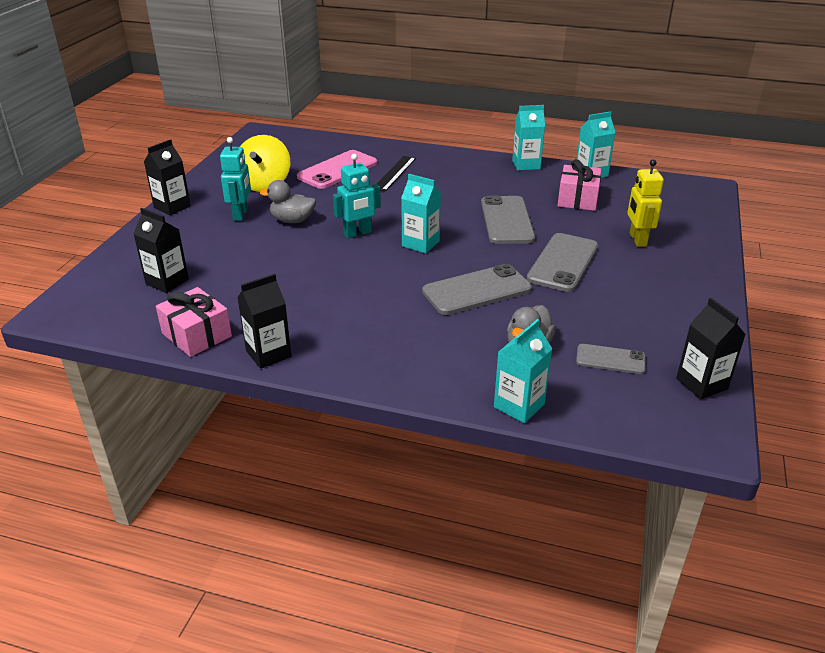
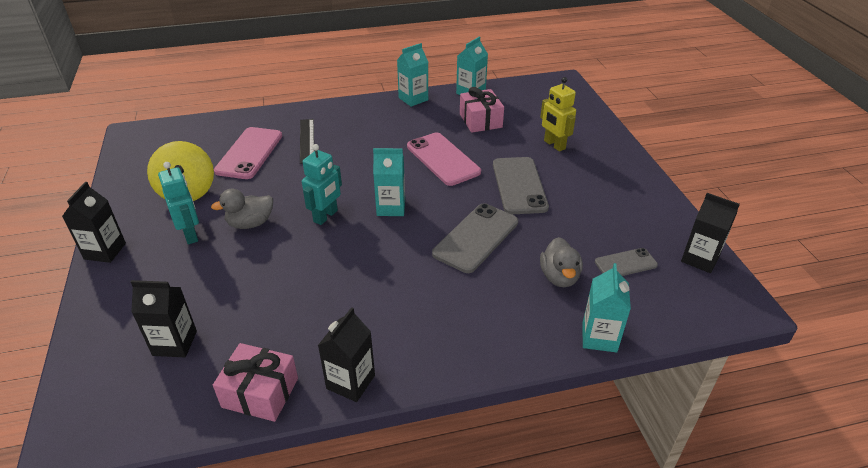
camera: 30 degrees left, 5 degrees up
(507, 220) = (443, 159): grey phone -> pink phone

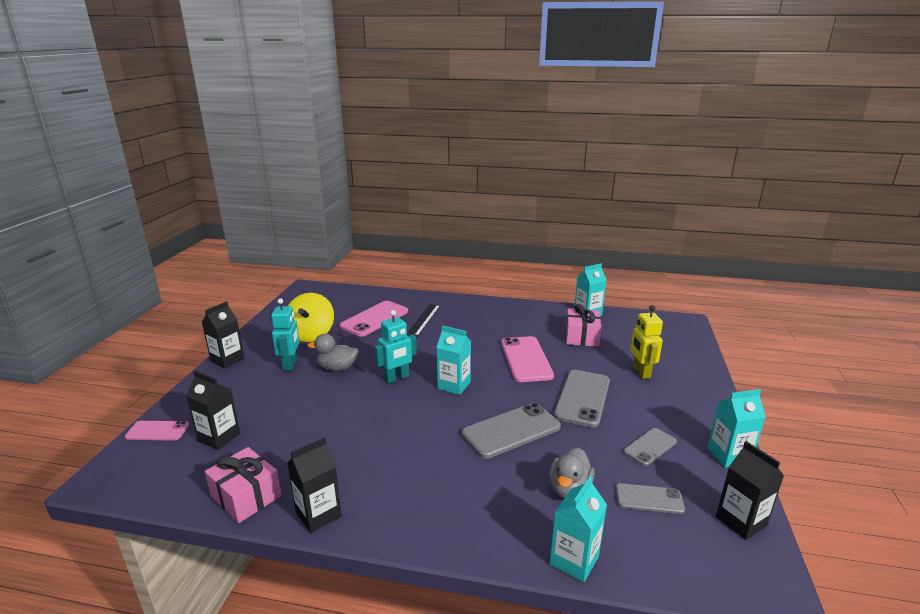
camera: 25 degrees right, 15 degrees down
(89, 361) = (157, 431): none -> pink phone
(413, 99) = (532, 308): turquoise carton -> turquoise carton (729, 455)
(601, 216) = (650, 447): none -> grey phone

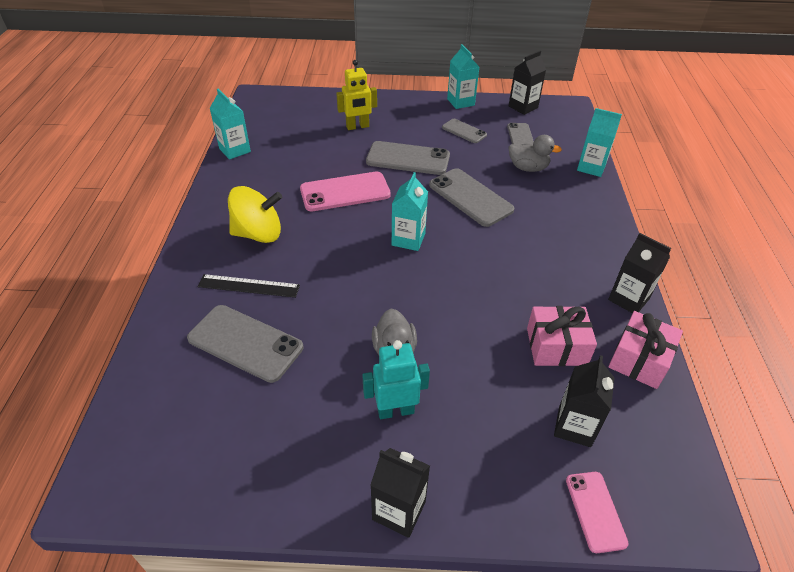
camera: 100 degrees left, 20 degrees up
(311, 334) = (301, 414): yellow spinning top -> yellow spinning top (258, 234)
(374, 319) = (245, 343): pink phone -> grey phone
(397, 378) = (405, 287): turquoise robot -> none
(581, 337) = (292, 156): pink gift -> pink gift (556, 346)

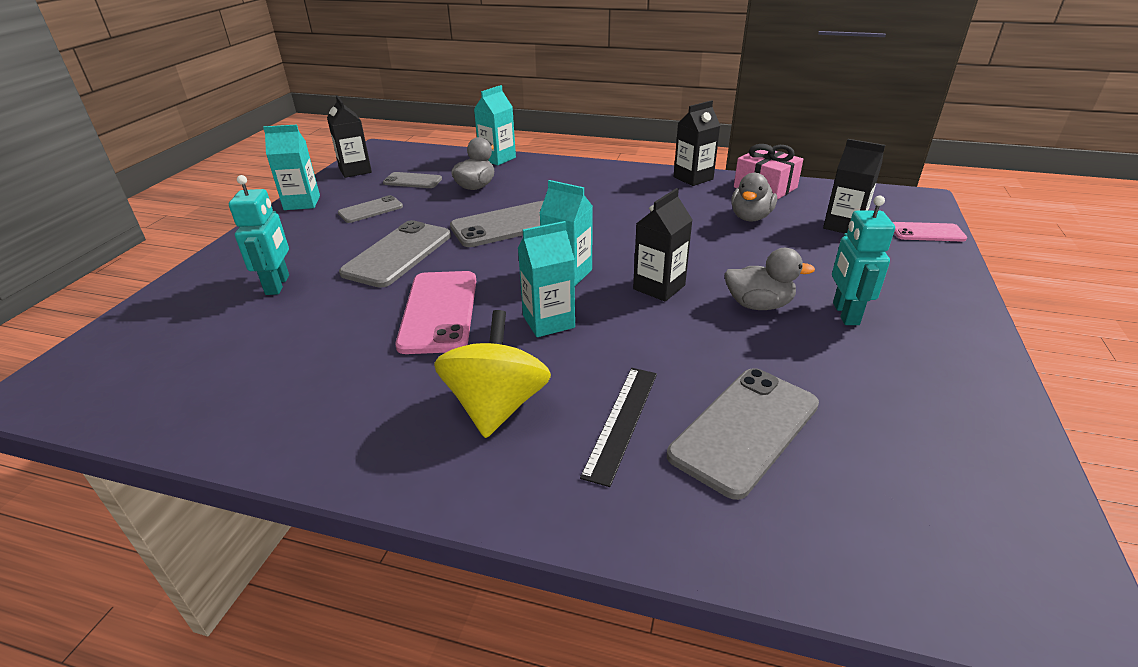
camera: 75 degrees left, 10 degrees down
(235, 150) = (214, 429): turquoise carton -> turquoise carton (548, 321)
(357, 127) = (278, 285): yellow robot -> turquoise robot
(399, 510) = (970, 326): black carton -> black carton (659, 287)
(556, 346) = (750, 217): pink gift -> grey duck

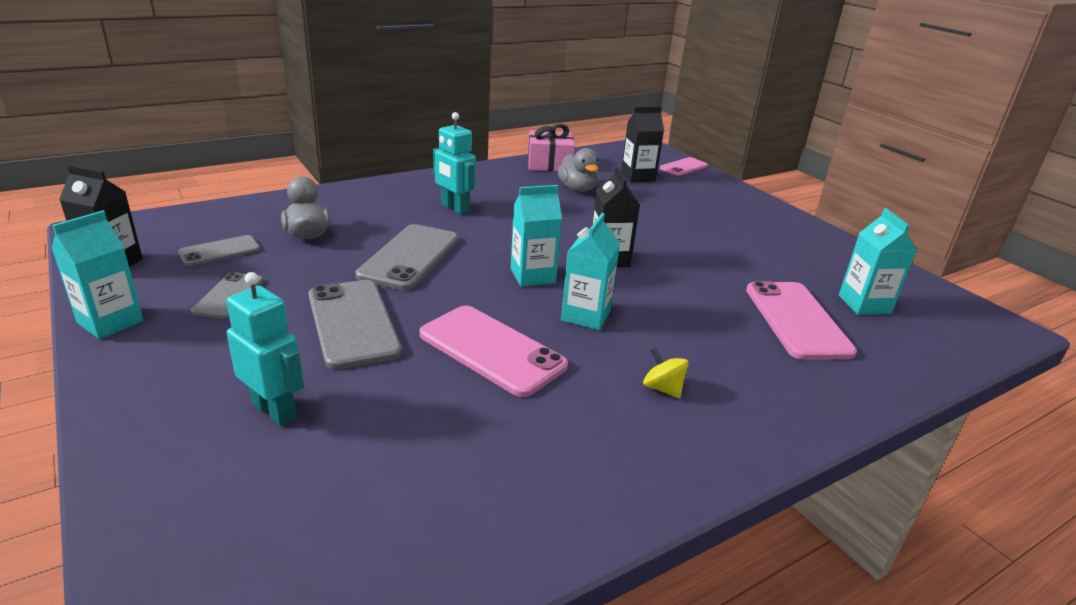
camera: 50 degrees left, 5 degrees down
(496, 406) = (662, 388): yellow spinning top -> yellow spinning top, size x0.46
(497, 158) = (277, 201): turquoise carton -> turquoise carton (864, 304)
(621, 422) = (741, 352): black ruler -> none
(693, 178) = (488, 171): black carton -> none
(745, 430) = (797, 320): grey phone -> pink phone
(758, 305) = (681, 245): grey duck -> none
(845, 314) = (727, 232): turquoise robot -> turquoise robot (454, 208)

